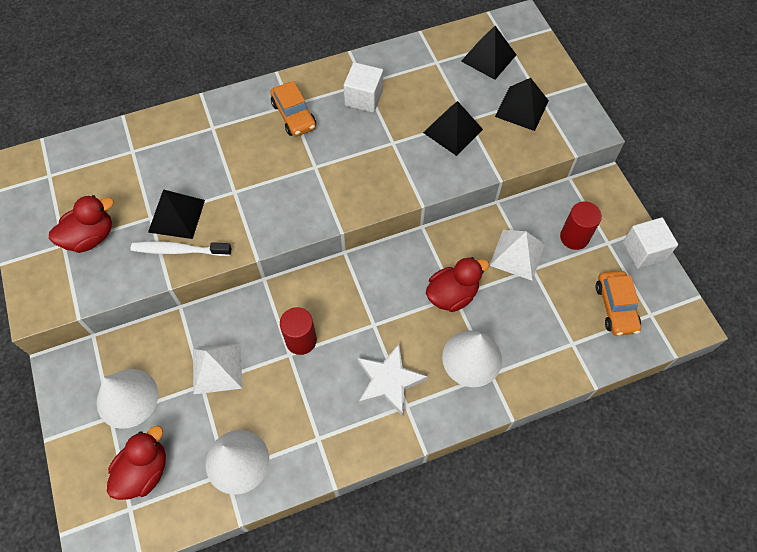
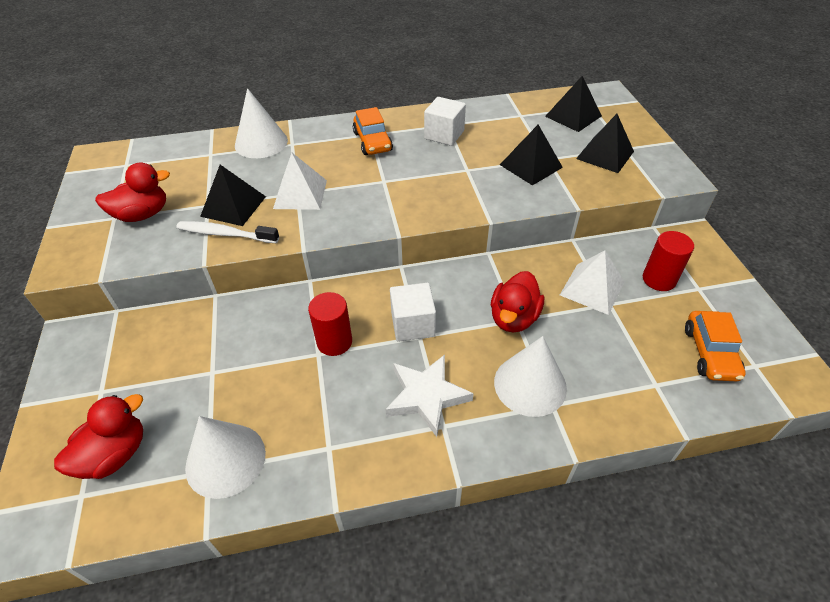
camera: 10 degrees right, 15 degrees down
(127, 398) = (127, 374): white cone -> white cone (261, 143)
(217, 368) = (234, 357): white pyramid -> white pyramid (300, 194)
(452, 295) = (513, 318): red duck -> red duck turned 135 degrees clockwise
(644, 251) = (742, 301): white cube -> white cube (413, 324)

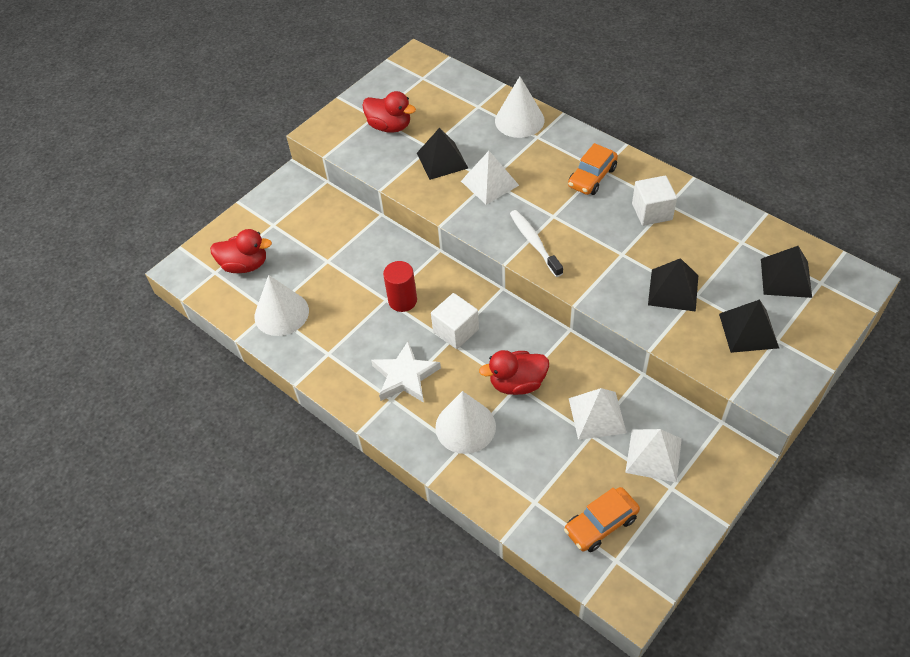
camera: 55 degrees right, 5 degrees up
(225, 234) = (414, 178): white toothbrush -> white toothbrush (534, 243)
(659, 279) = (653, 455): red cylinder -> white pyramid

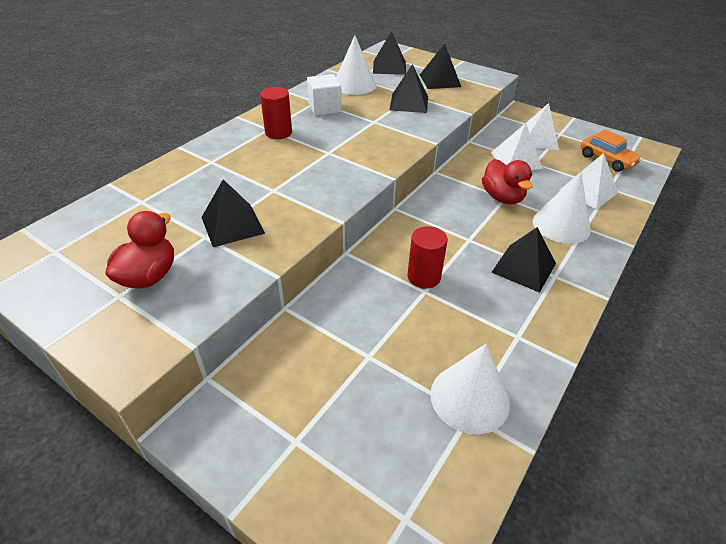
camera: 100 degrees left, 10 degrees down
(245, 265) = (385, 469): red duck -> none
(405, 376) = (523, 267): white star -> black pyramid
(456, 331) = (455, 235): white cube -> none
(489, 183) = (277, 189): white pyramid -> white pyramid (588, 191)
(519, 120) = (180, 172): white cone -> white cone (354, 85)
(534, 243) = (364, 162): white toothbrush -> none
(592, 177) = (278, 133): orange car -> red cylinder

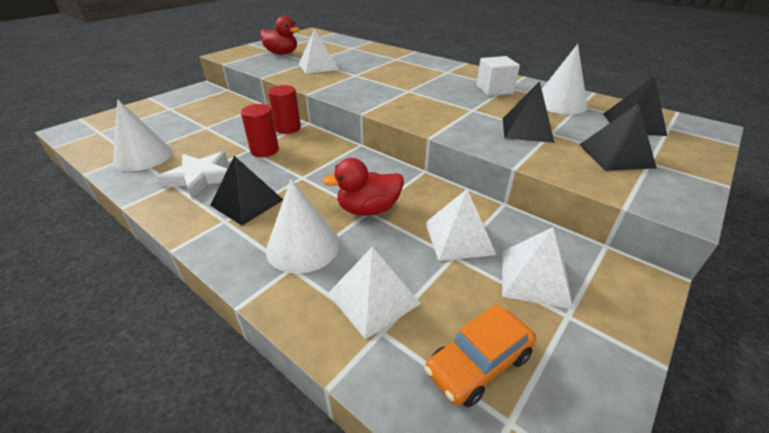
camera: 95 degrees right, 5 degrees down
(232, 225) = (318, 66): black pyramid -> white pyramid
(278, 133) = (440, 75): red cylinder -> red cylinder (288, 128)
(496, 316) = (200, 177): none -> white star

